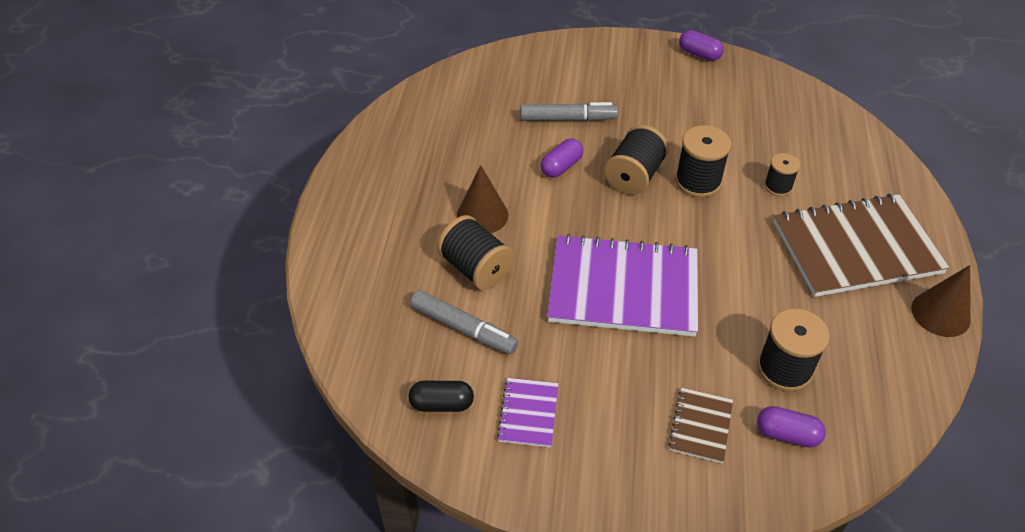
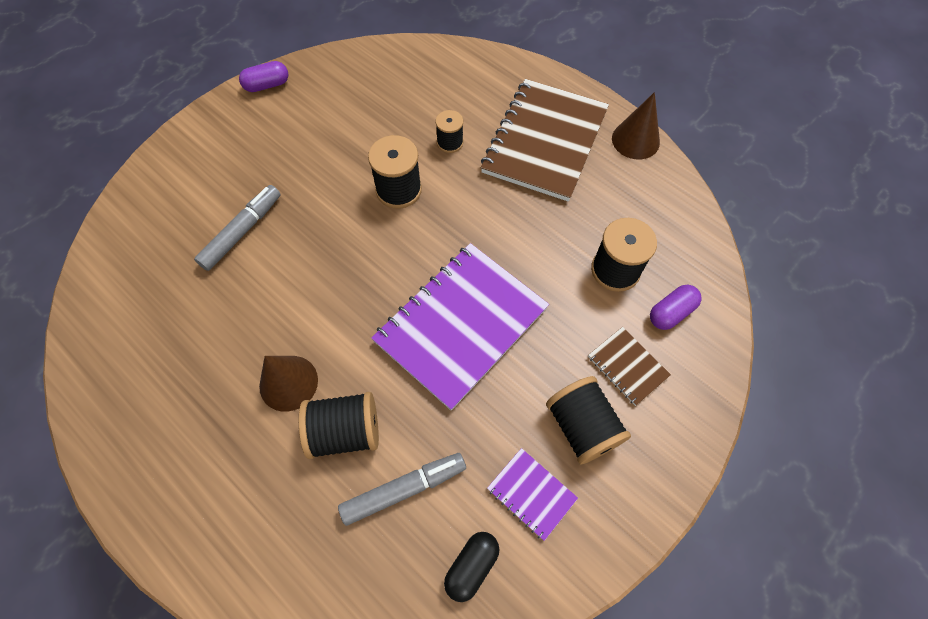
camera: 55 degrees left, 15 degrees up
(561, 167) = (292, 277): purple capsule -> none
(634, 176) = (353, 230): black spool -> black spool (582, 427)

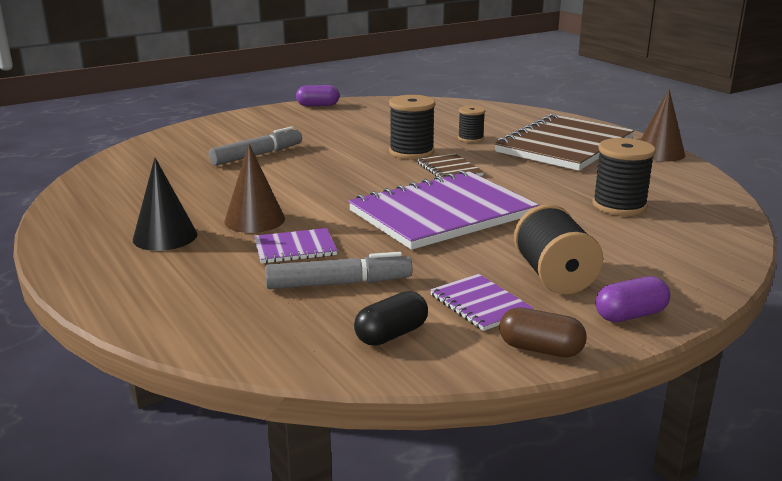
camera: 15 degrees right, 40 degrees down
(214, 440) = (165, 237): none -> black cone
(345, 431) = (295, 248): black spool -> purple notebook
(593, 555) = (540, 349): none -> brown capsule
(627, 366) = (618, 252): brown notebook -> brown notebook (449, 169)
(671, 312) = (677, 232): purple capsule -> purple capsule (630, 315)

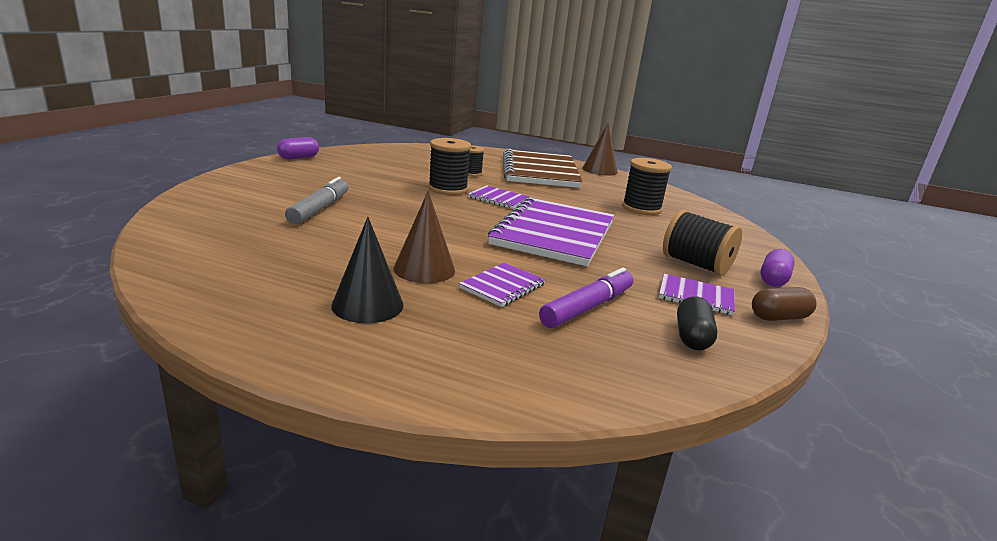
camera: 40 degrees left, 0 degrees up
(339, 283) = (587, 307): grey marker -> purple marker
(449, 169) = (498, 199): brown notebook -> purple notebook

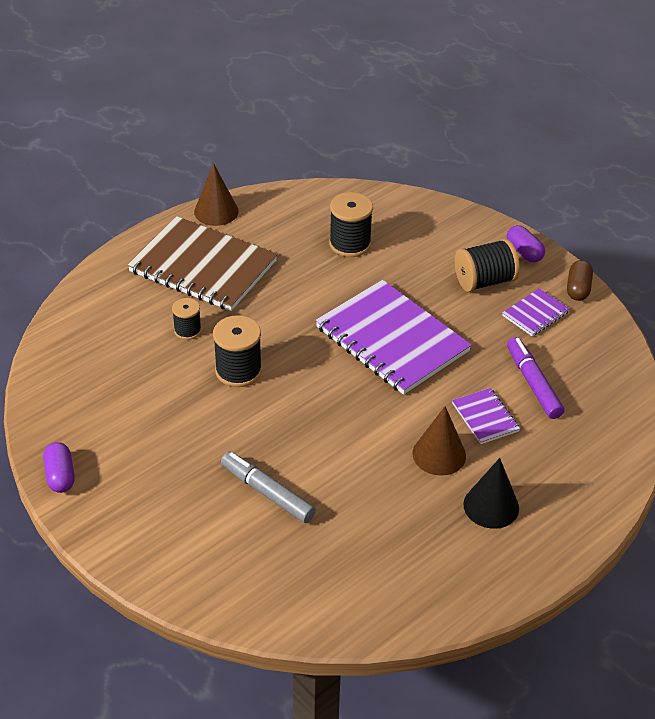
camera: 60 degrees left, 20 degrees up
(498, 199) = (285, 341): purple notebook -> none
(692, 337) = (588, 350): black capsule -> none

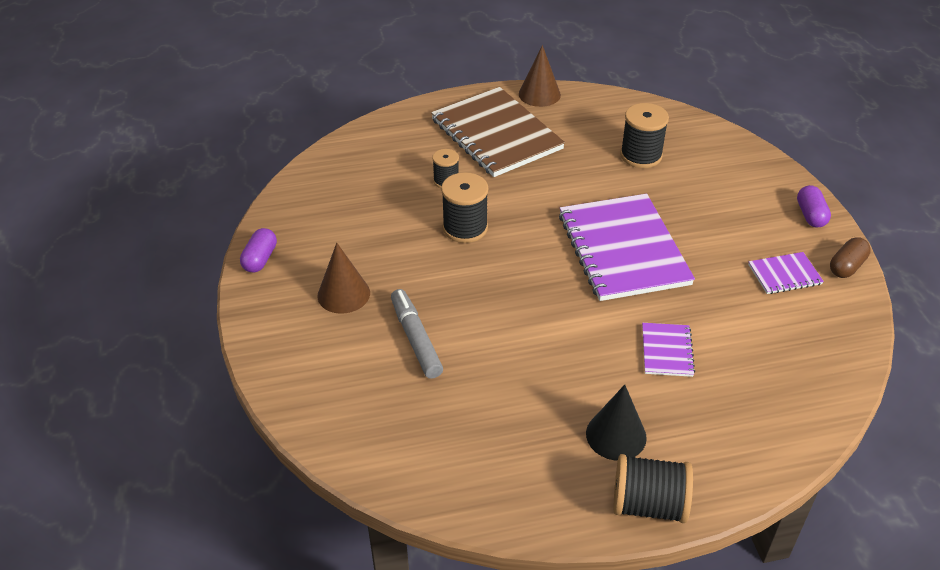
camera: 30 degrees right, 0 degrees up
(439, 454) = (597, 367): brown cone -> brown cone (343, 294)
(484, 281) = (751, 228): black spool -> black spool (648, 504)
(533, 383) = (738, 338): purple marker -> none

